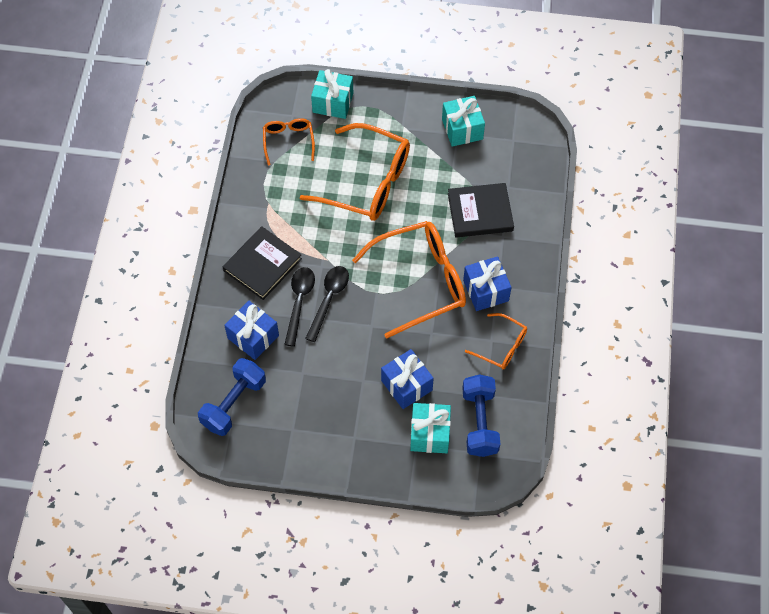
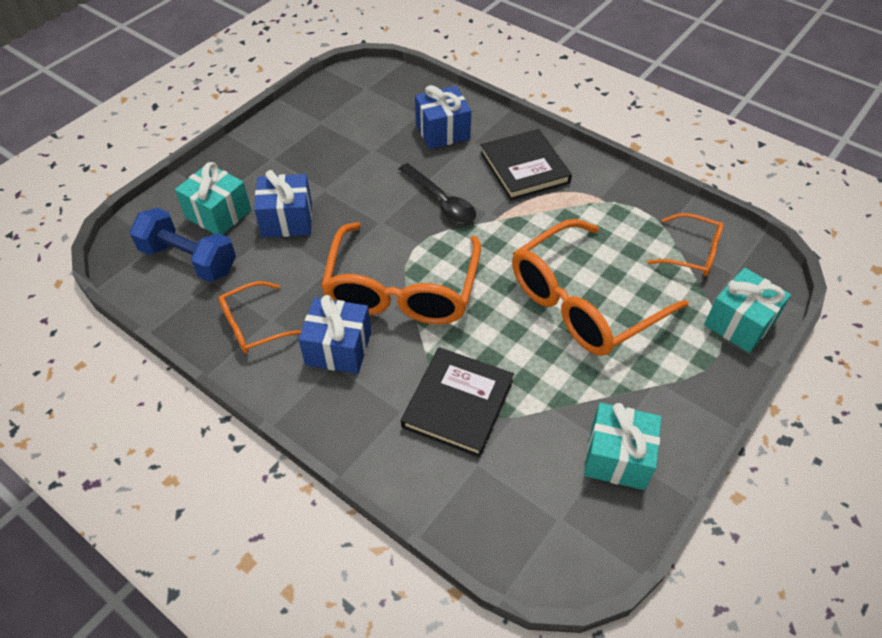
camera: 120 degrees right, 10 degrees down
(233, 403) = (382, 96): blue dumbbell -> none
(299, 302) = (456, 178): black spoon -> none

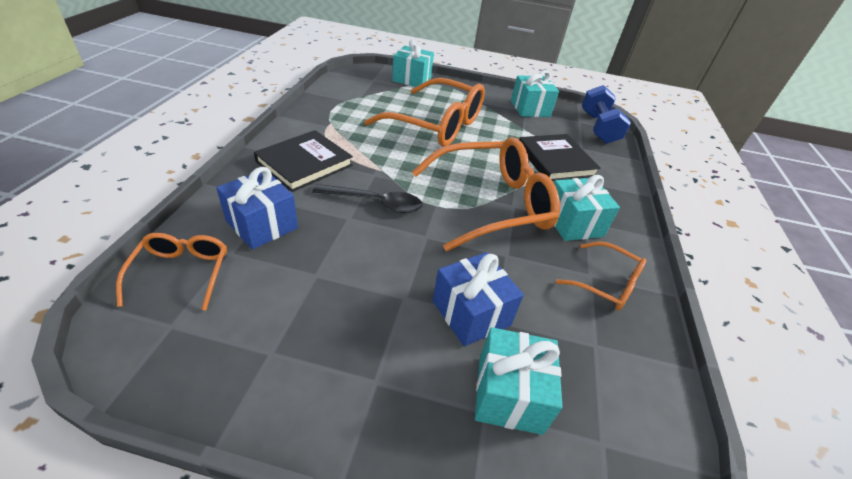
camera: 120 degrees left, 10 degrees down
(189, 260) = (594, 386): blue dumbbell -> blue dumbbell (598, 128)
(338, 348) = (573, 223): blue gift -> turquoise gift
(441, 201) = (376, 203): black spoon -> black spoon turned 75 degrees clockwise
(457, 403) = (555, 160): black book -> black book turned 75 degrees clockwise
(692, 253) = (365, 91): orange glasses -> orange glasses (182, 273)

